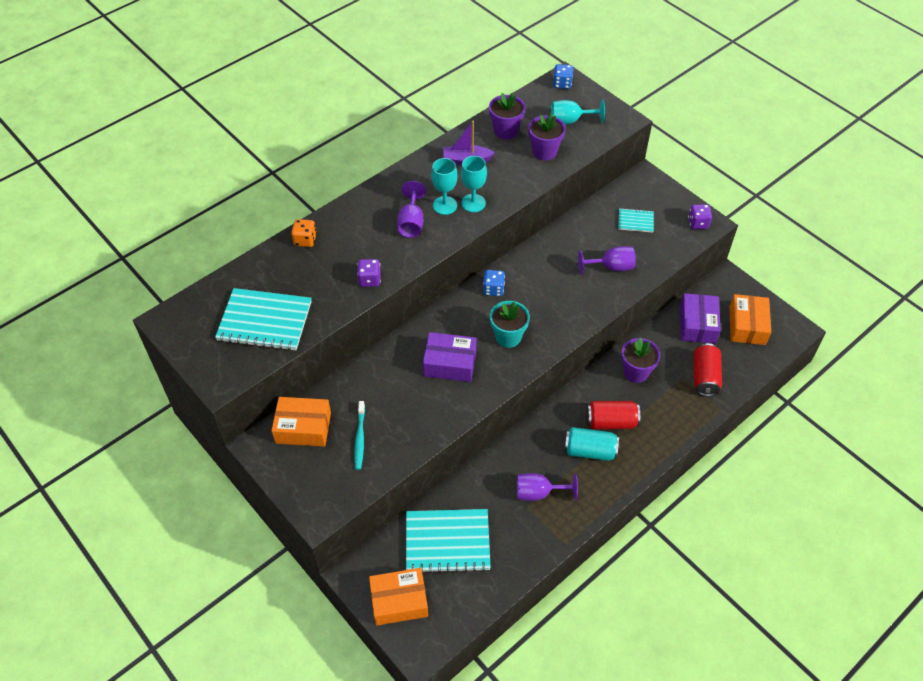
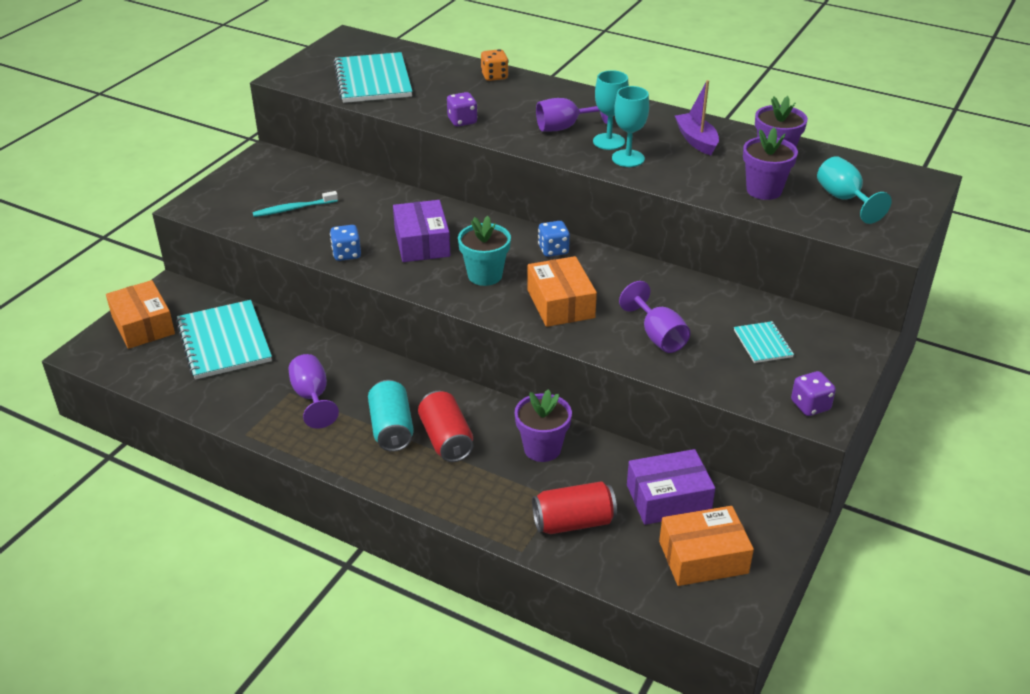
camera: 70 degrees right, 15 degrees down
(303, 428) = (294, 174): orange box -> orange box (560, 303)
(562, 84) = (911, 180): blue dice -> blue dice (346, 254)

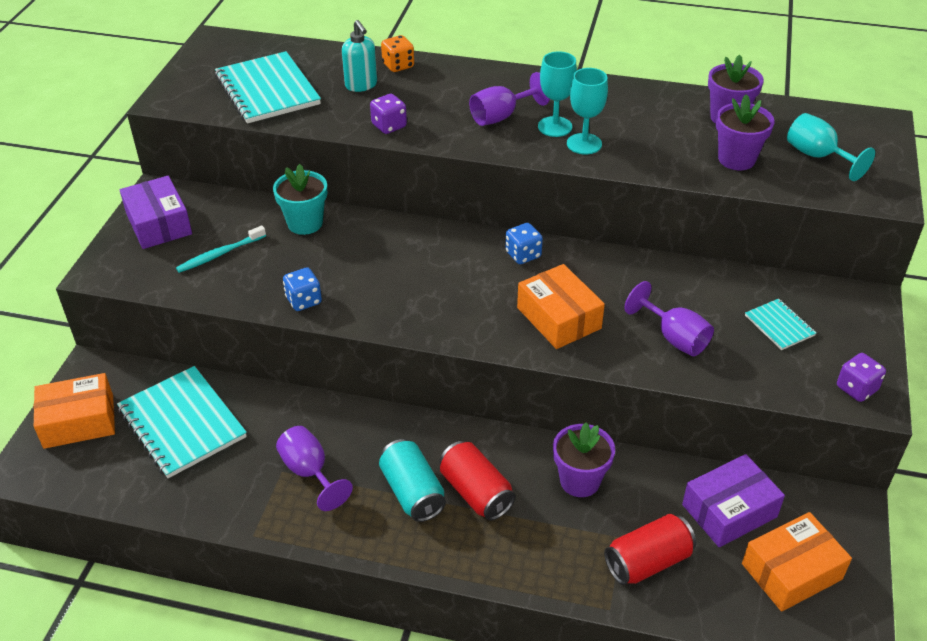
camera: 15 degrees left, 5 degrees up
(143, 325) = (79, 421): orange box -> orange box turned 60 degrees counterclockwise
(422, 243) = (380, 271): purple box -> purple box (159, 224)
(454, 87) = (361, 85): none -> turquoise soap dispenser
(485, 275) = (465, 299): turquoise flower pot -> turquoise flower pot (305, 223)
(696, 140) = (642, 111): purple boat -> none

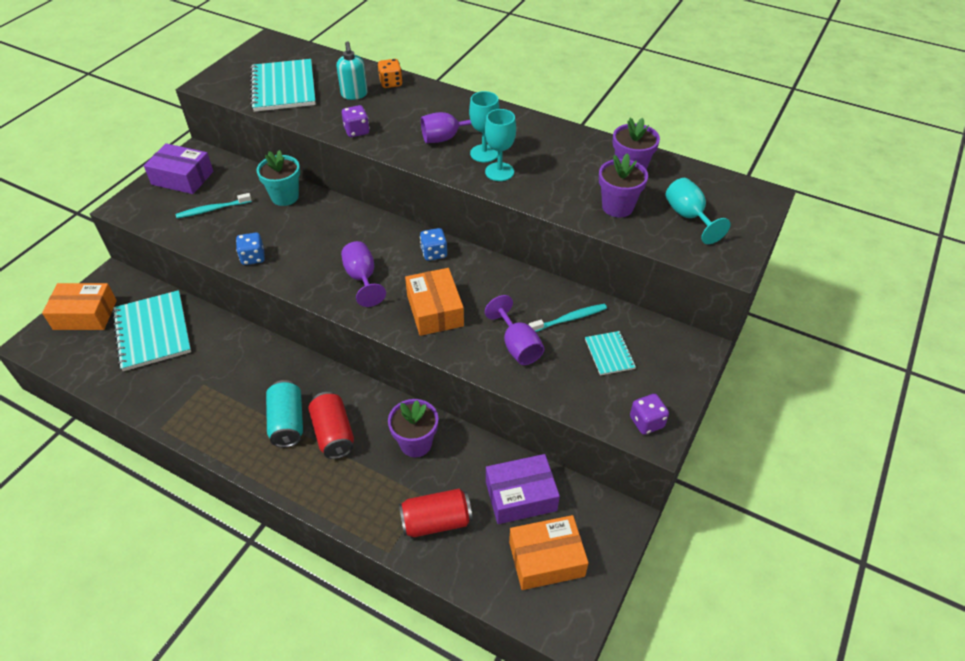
camera: 15 degrees right, 5 degrees up
(159, 224) = (182, 178): purple box -> purple box turned 60 degrees counterclockwise
(309, 472) = (222, 389): purple goblet -> purple goblet (362, 278)
(716, 297) = (569, 319): none -> turquoise toothbrush

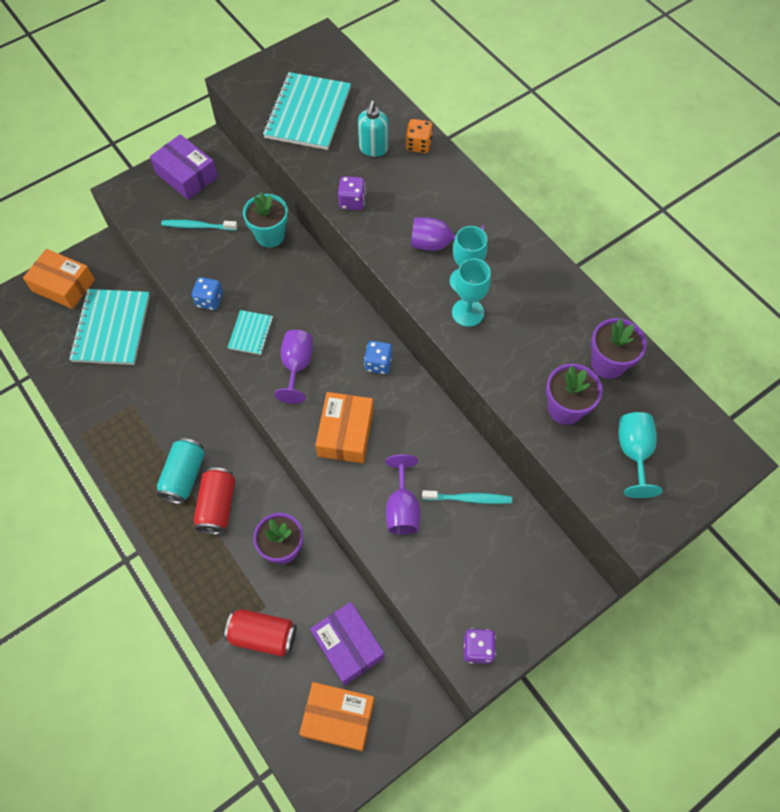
camera: 25 degrees right, 15 degrees up
(521, 496) = (348, 646): purple box -> purple box turned 45 degrees clockwise
(609, 354) = (485, 556): turquoise notebook -> turquoise notebook (250, 333)

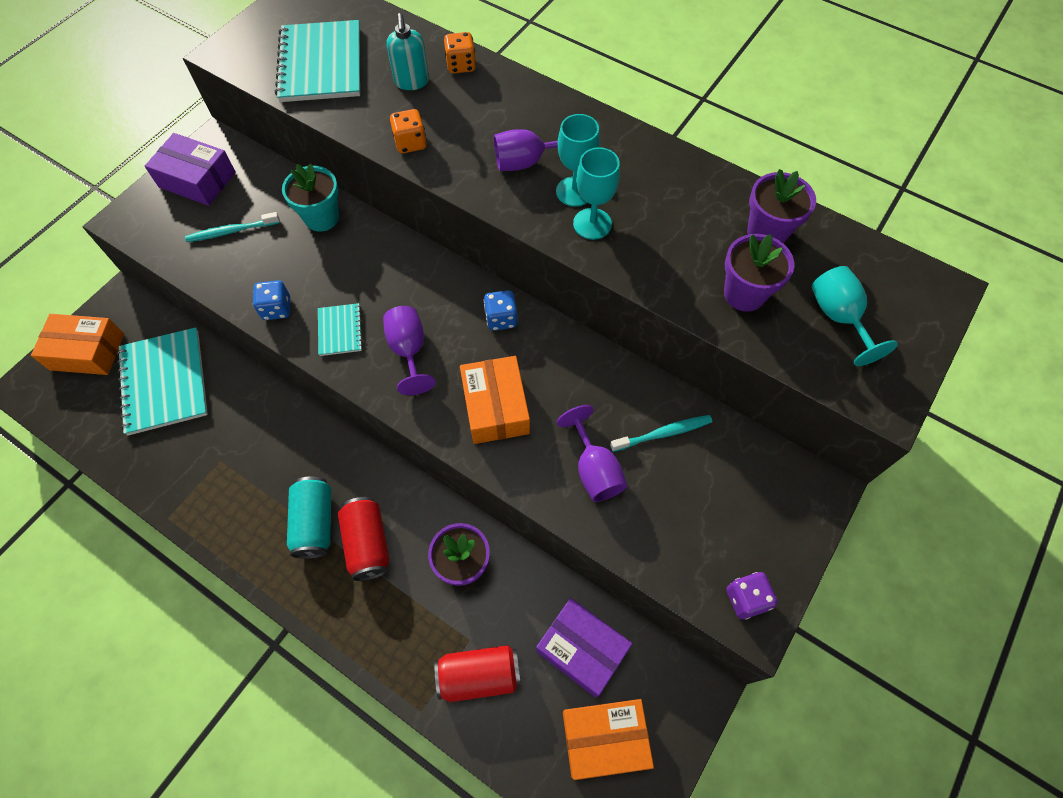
camera: 20 degrees left, 0 degrees up
(352, 201) = (410, 143): purple dice -> orange dice

